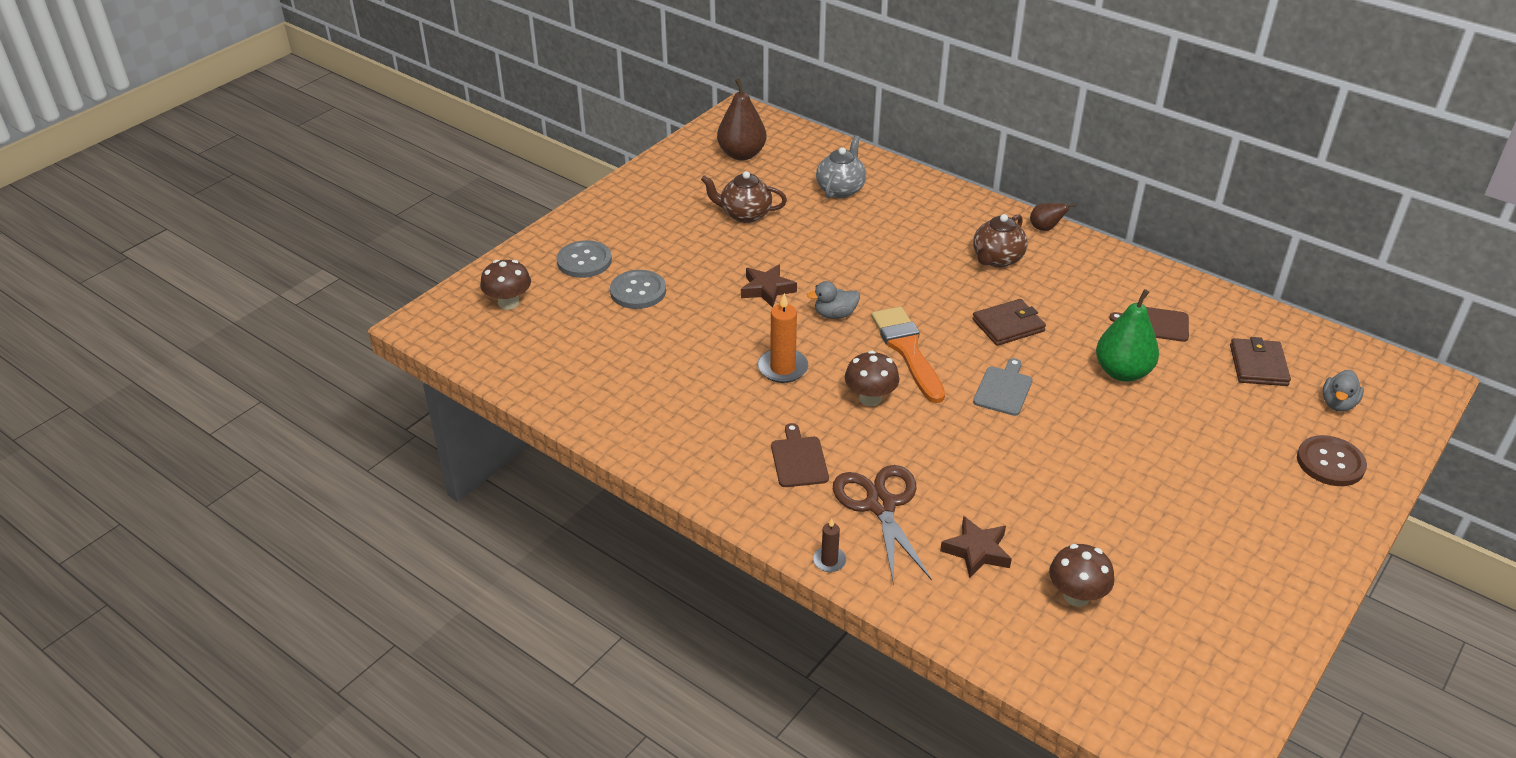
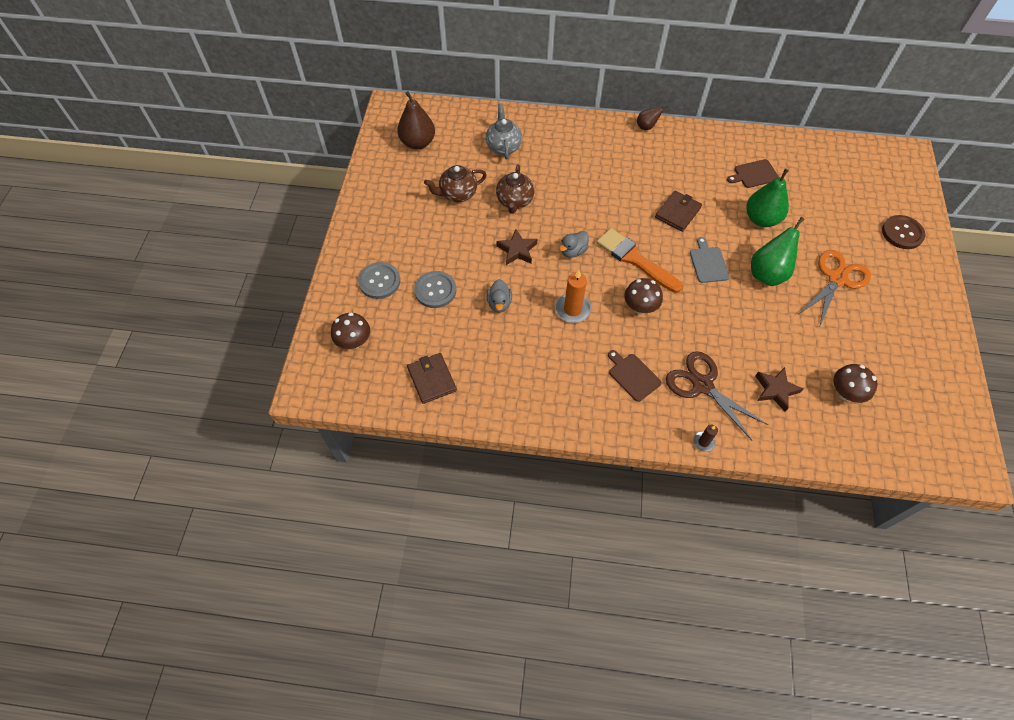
camera: 30 degrees left, 20 degrees up
(997, 259) = (636, 163): brown teapot -> brown teapot (514, 201)
(1078, 430) = (767, 273): none -> green pear
(1178, 473) = (837, 279): none -> orange scissors
(1258, 365) = (825, 180): brown wallet -> brown wallet (432, 379)
(1338, 404) = (879, 189): grey duck -> grey duck (499, 303)

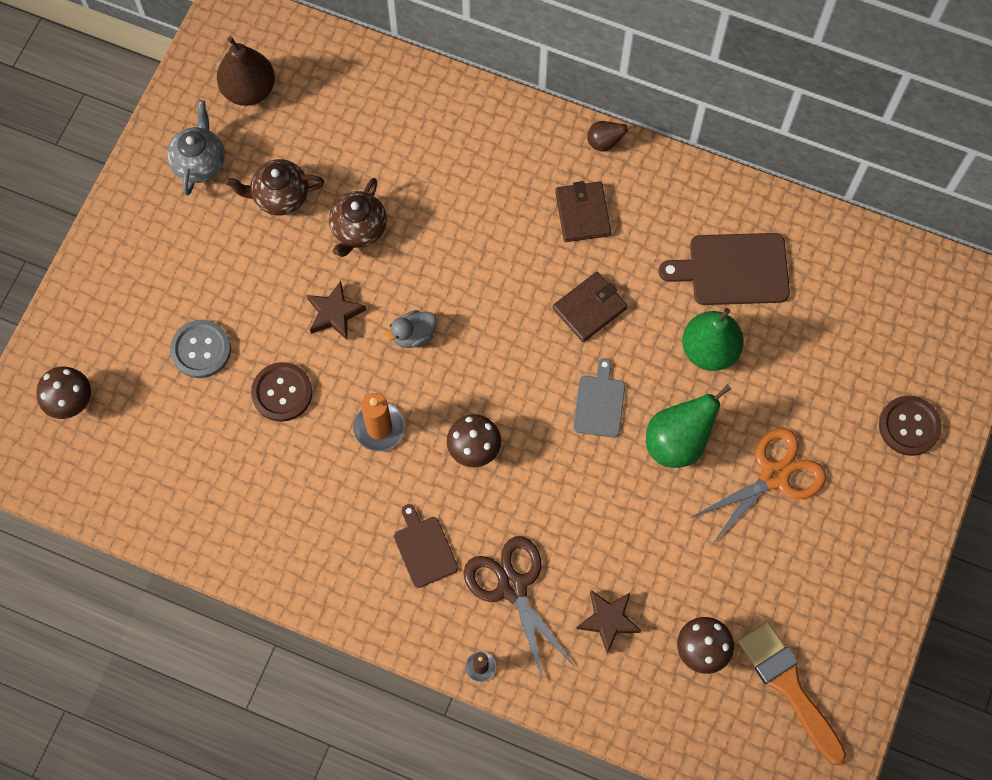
camera: 15 degrees right, 10 degrees up
(379, 281) = (129, 316): grey button -> none
(432, 379) = (157, 484): brown wallet -> brown wallet (582, 213)
(499, 303) = (282, 392): grey duck -> brown button
(503, 146) = (374, 127): grey teapot -> grey teapot (199, 162)
(635, 259) = (496, 371): orange brush -> orange brush (789, 687)
(754, 174) = (733, 270): brown cutting board -> brown cutting board, size x1.63

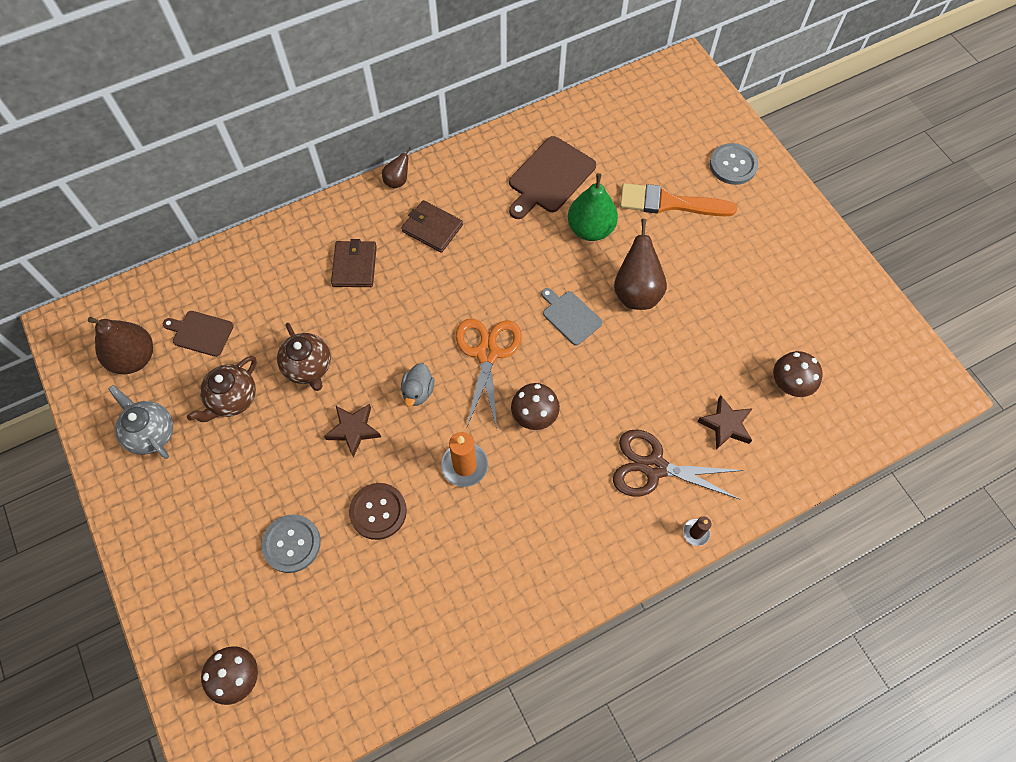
camera: 50 degrees left, 5 degrees down
(424, 549) = (579, 504): brown cutting board -> brown cutting board (200, 333)
(589, 308) = (500, 273): brown wallet -> brown wallet (354, 266)
(677, 442) = (636, 292): green pear -> brown pear
(774, 476) = (705, 257): orange scissors -> orange scissors (487, 353)
(789, 687) = (853, 353): orange brush -> orange brush (669, 203)
(909, 426) = (733, 165): brown button -> grey button

